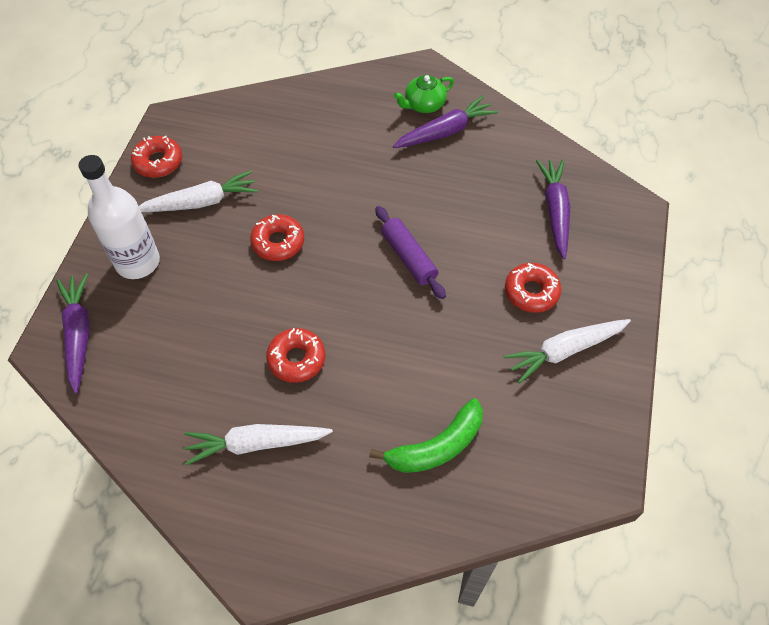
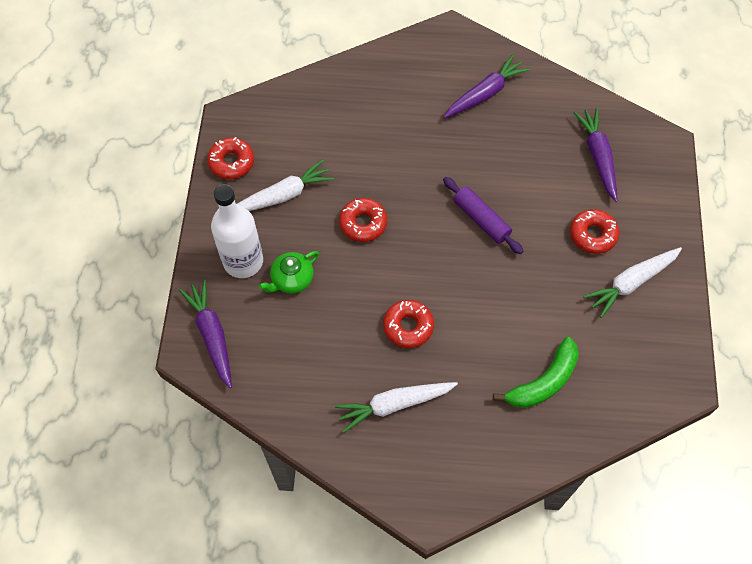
camera: 10 degrees left, 5 degrees up
(424, 105) = (459, 69): green teapot -> green teapot (291, 279)

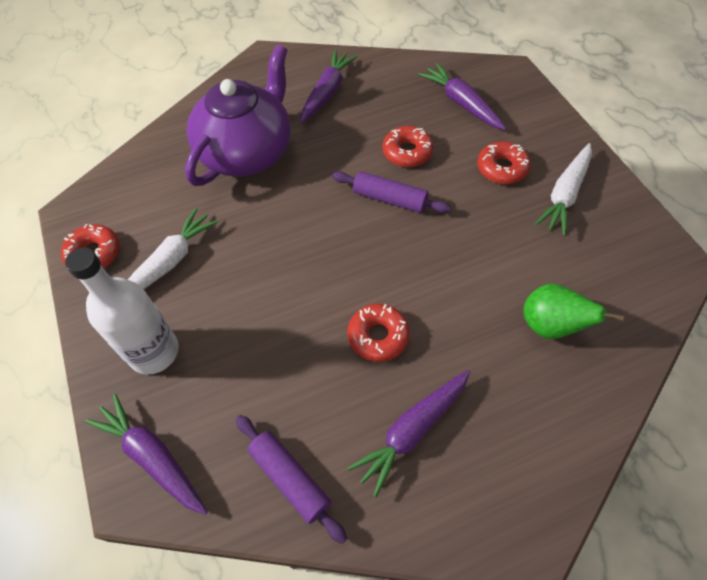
camera: 25 degrees left, 5 degrees down
(291, 279) = (221, 346): green teapot -> none
(294, 394) = (290, 479): none -> purple rolling pin
(363, 223) = (271, 253): red donut -> red donut (407, 152)
(388, 123) = (247, 152): none -> purple teapot
(394, 405) = (412, 431): white carrot -> purple carrot
(543, 382) = (550, 326): green banana -> green pear

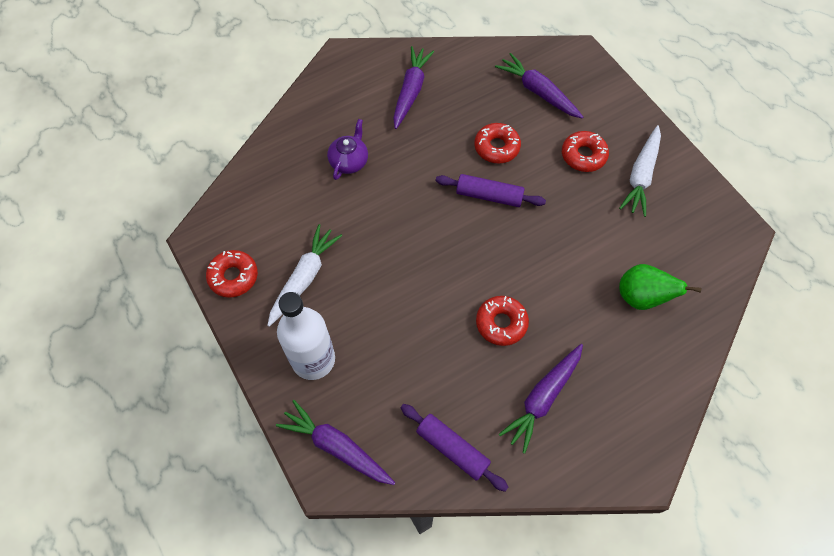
camera: 10 degrees left, 5 degrees up
(247, 152) = (349, 161): purple teapot -> purple teapot, size x0.44

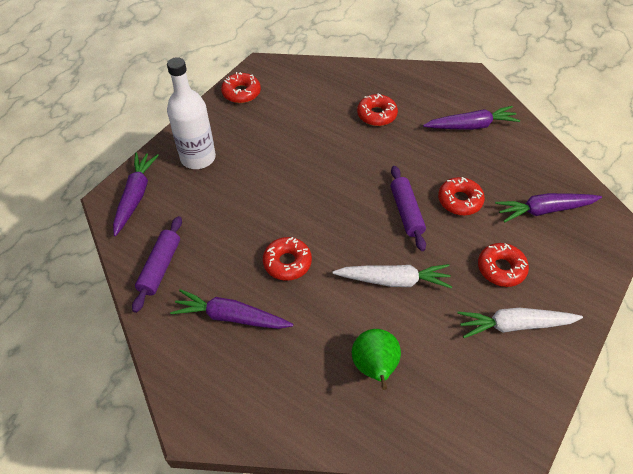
camera: 65 degrees right, 10 degrees down
(304, 278) = (261, 128): white carrot -> white carrot (394, 280)
(349, 161) = (376, 115): purple teapot -> red donut
(538, 92) = (544, 210): purple carrot -> purple carrot turned 120 degrees counterclockwise

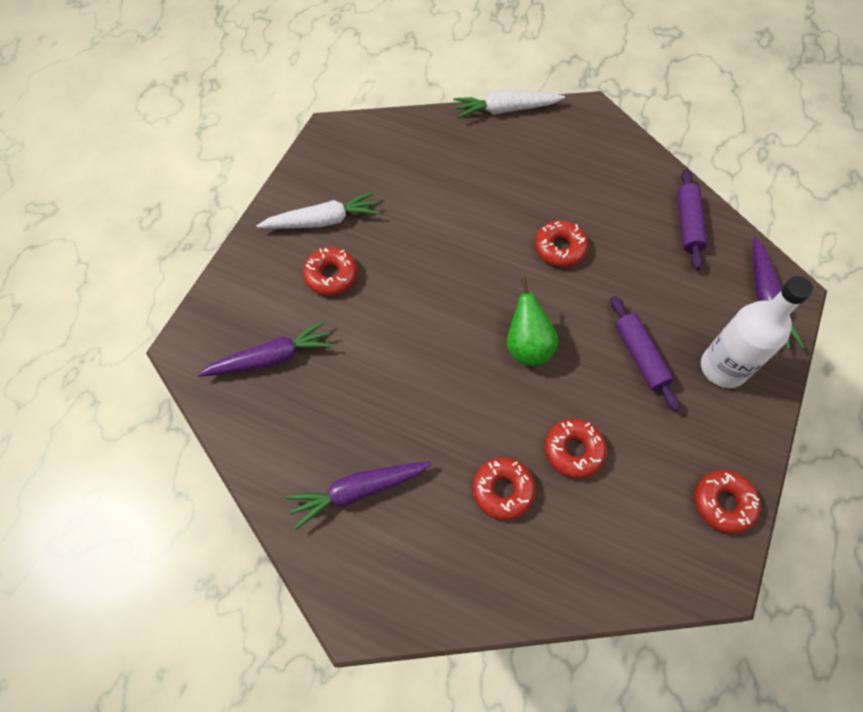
camera: 170 degrees right, 10 degrees up
(231, 317) = (595, 189): purple carrot -> none
(374, 367) = (452, 168): green pear -> green pear (527, 346)
(394, 280) = (444, 246): white carrot -> white carrot (505, 110)
(406, 212) = (440, 329): purple rolling pin -> purple rolling pin (640, 356)
(459, 200) = (376, 355): red donut -> red donut (573, 451)

